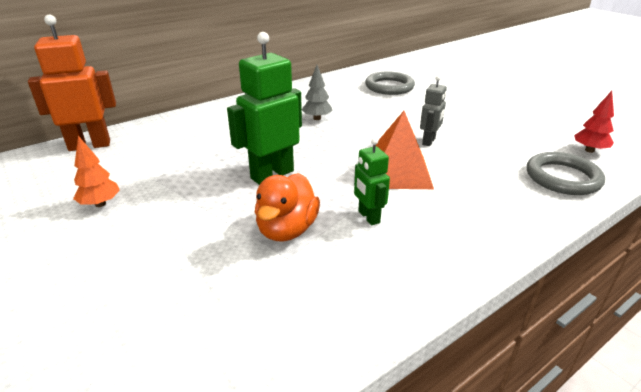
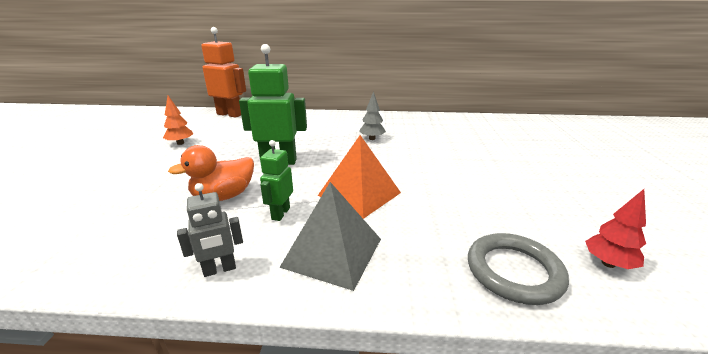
camera: 40 degrees right, 5 degrees down
(389, 87) = (472, 134): grey ring -> none
(429, 141) = (429, 183): grey robot -> grey robot (220, 269)
(458, 223) = (333, 252): none -> grey pyramid

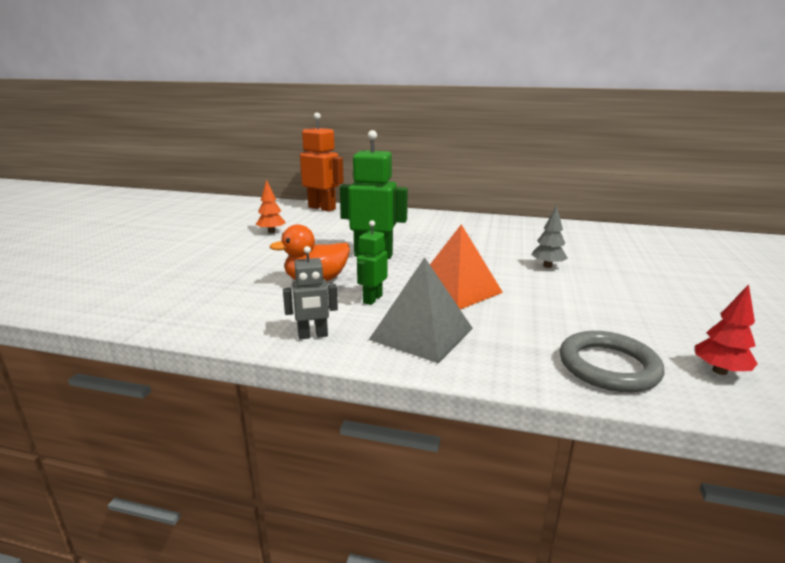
camera: 10 degrees right, 5 degrees down
(372, 138) = (480, 241): grey tree -> grey tree (547, 266)

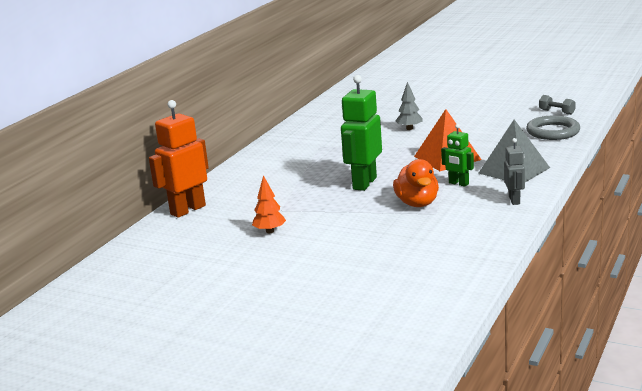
camera: 75 degrees left, 0 degrees up
(719, 371) = (556, 112): red tree -> grey dumbbell

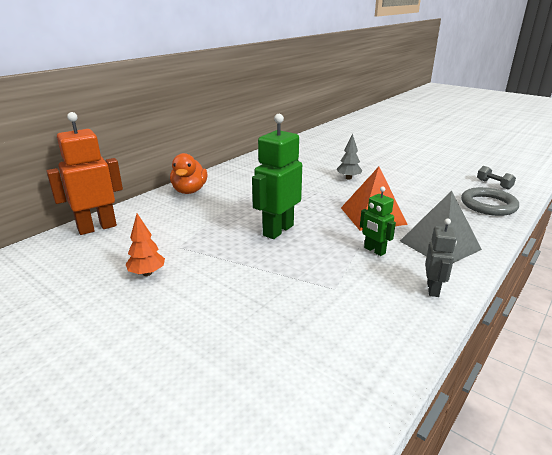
camera: 10 degrees right, 5 degrees up
(417, 203) = (320, 269): orange duck -> orange duck (189, 191)

